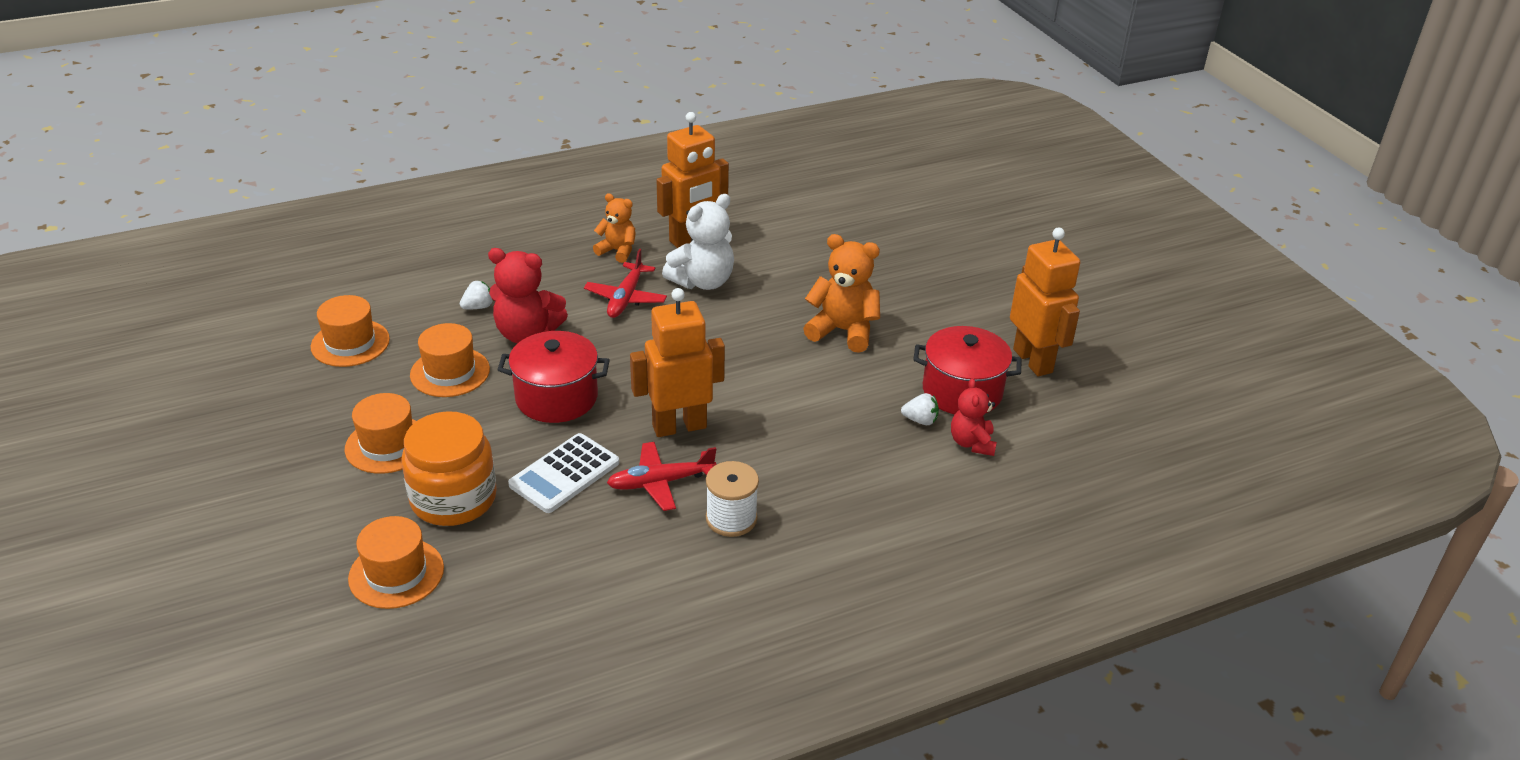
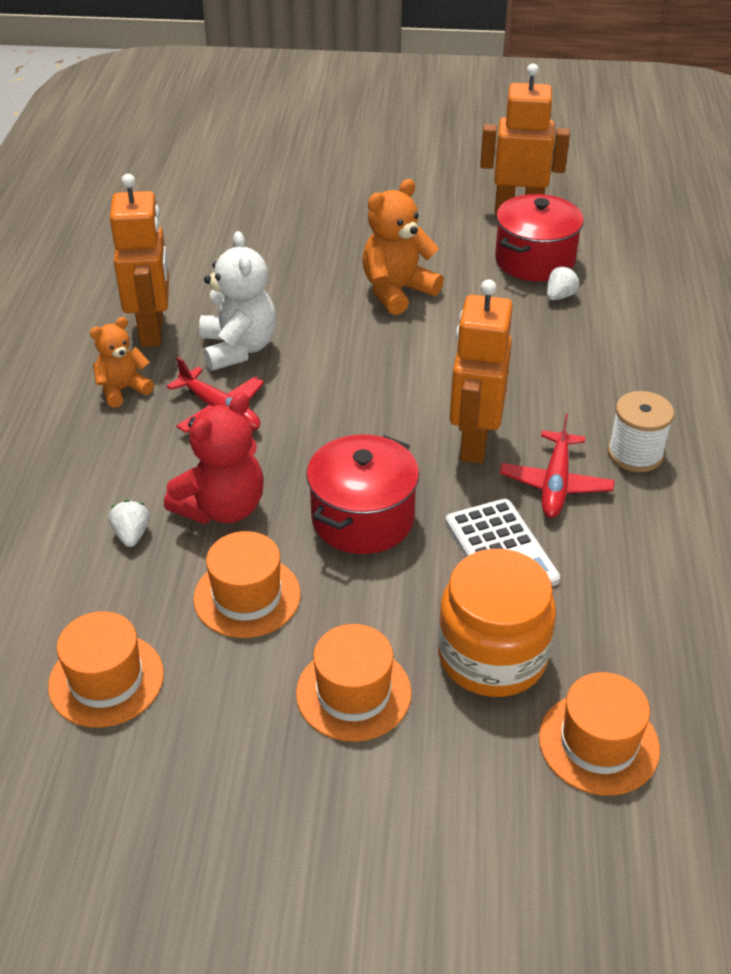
camera: 60 degrees left, 5 degrees up
(972, 443) = (607, 281): red teddy bear -> none

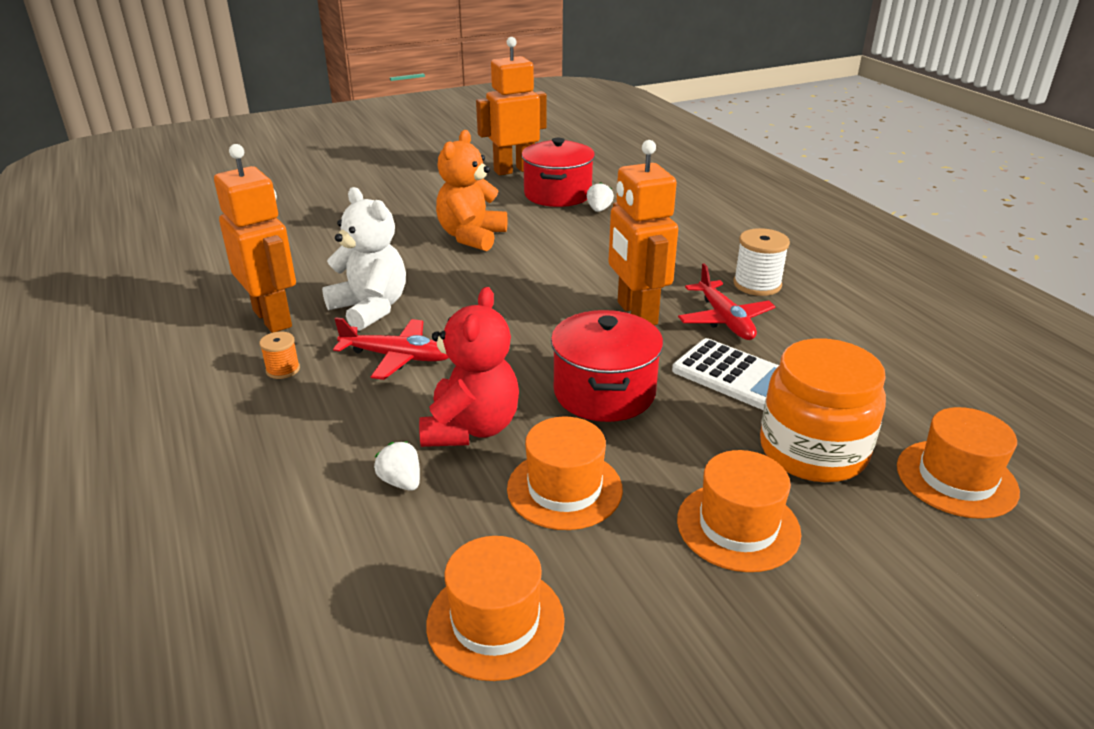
camera: 30 degrees left, 10 degrees down
(123, 389) = (283, 370): orange teddy bear -> orange spool

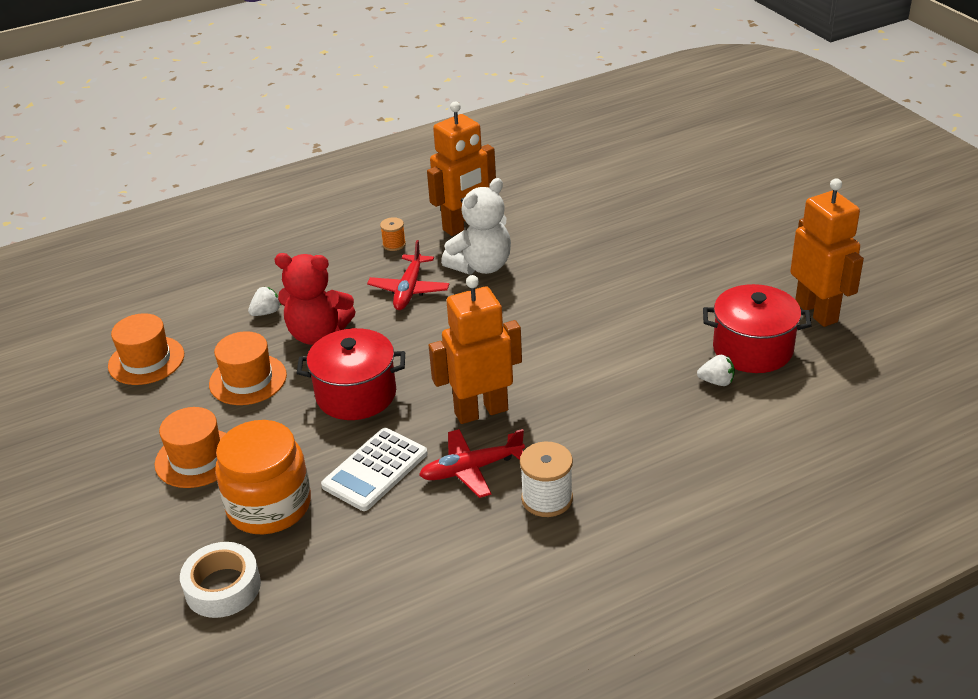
camera: 90 degrees right, 5 degrees up
(471, 237) = (626, 301): orange teddy bear -> none
(956, 478) = (223, 587): orange hat -> white tape

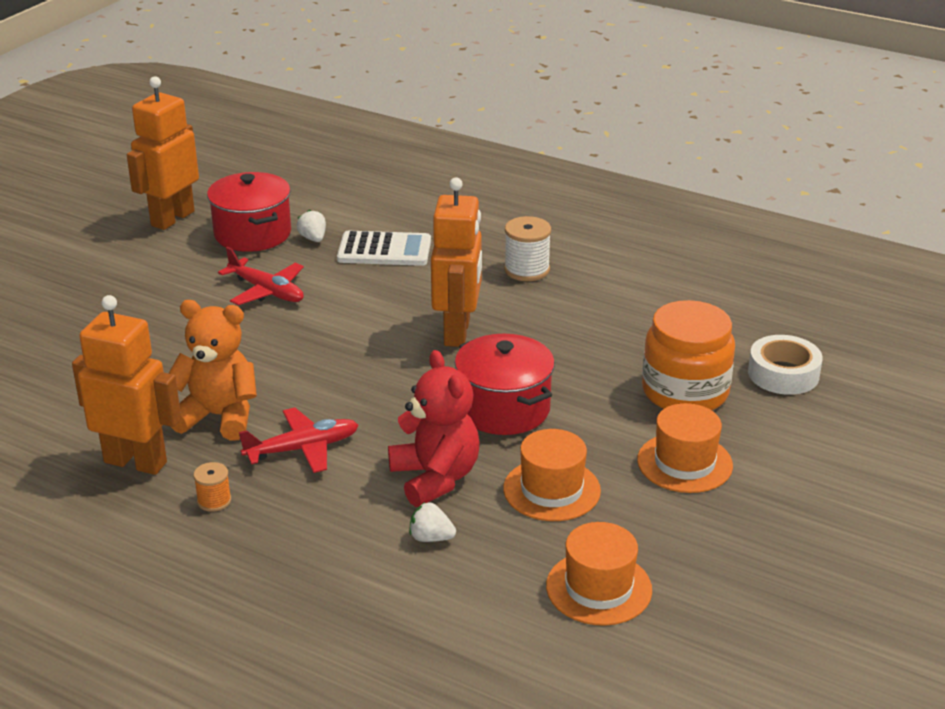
camera: 125 degrees left, 5 degrees down
(375, 470) = (585, 357): white calculator -> white calculator (384, 250)
(472, 469) = (532, 312): red plane -> red plane (266, 291)
(481, 266) = (219, 416): white teddy bear -> orange teddy bear
(481, 411) = (458, 332): orange robot -> orange robot turned 120 degrees counterclockwise

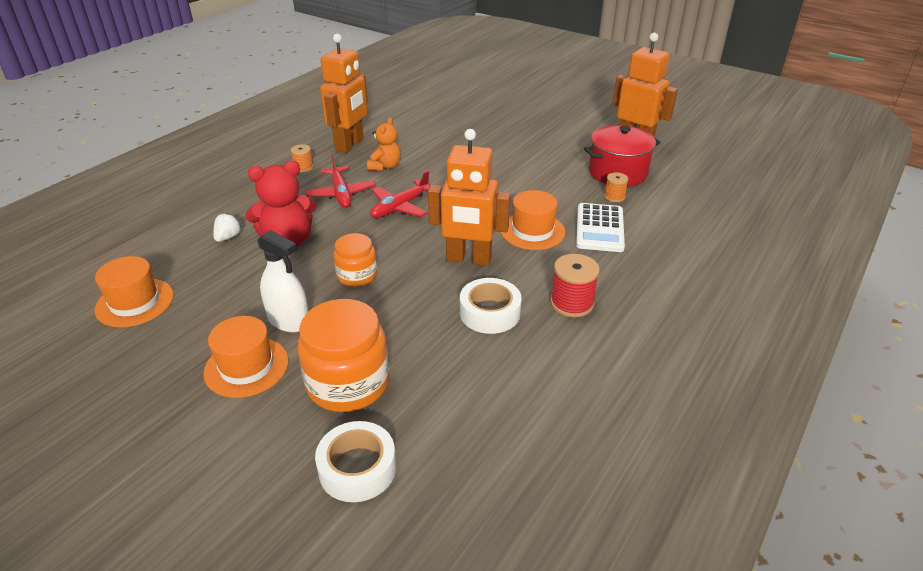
camera: 95 degrees right, 5 degrees up
(219, 416) = (385, 166): orange teddy bear -> orange teddy bear, size x0.63
(266, 291) = (534, 179): red plane -> red plane (400, 207)
(313, 238) = (614, 197): white strawberry -> orange spool
(504, 409) = (357, 275): red pot -> orange jar
(527, 270) = (571, 303): white spool -> red spool
(551, 490) = (249, 291): orange hat -> orange hat (532, 231)
(553, 316) = (489, 313): none -> white tape
(601, 447) = (289, 321): none -> white spray bottle

